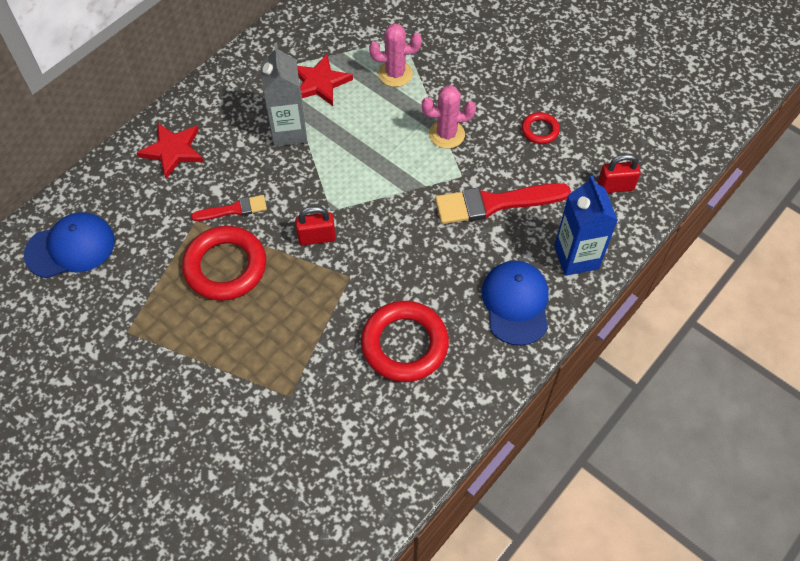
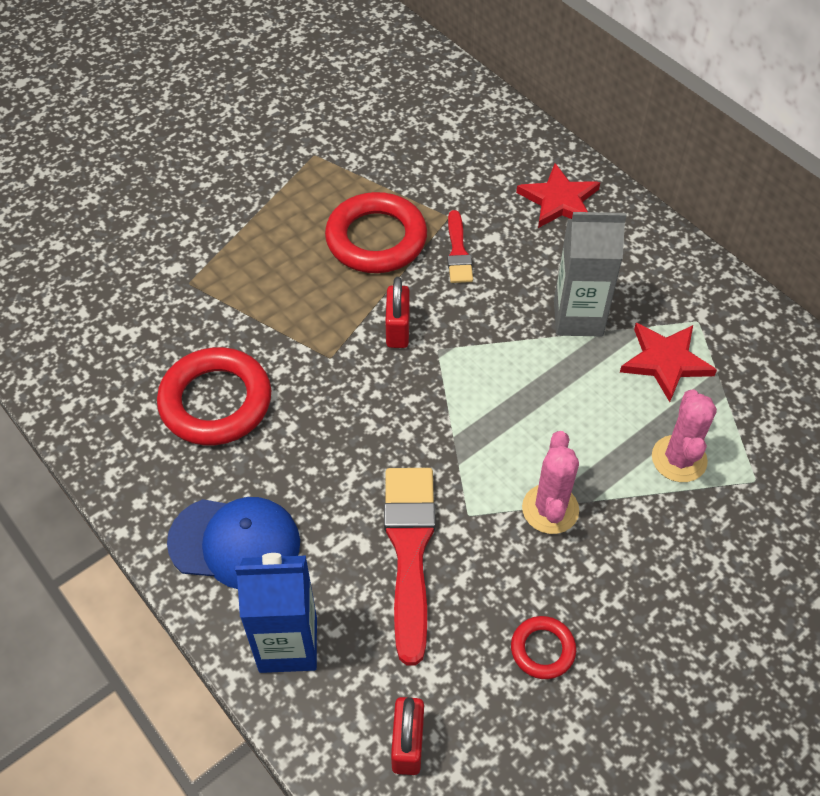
camera: 100 degrees right, 5 degrees down
(70, 247) = (434, 113): blue cap -> none

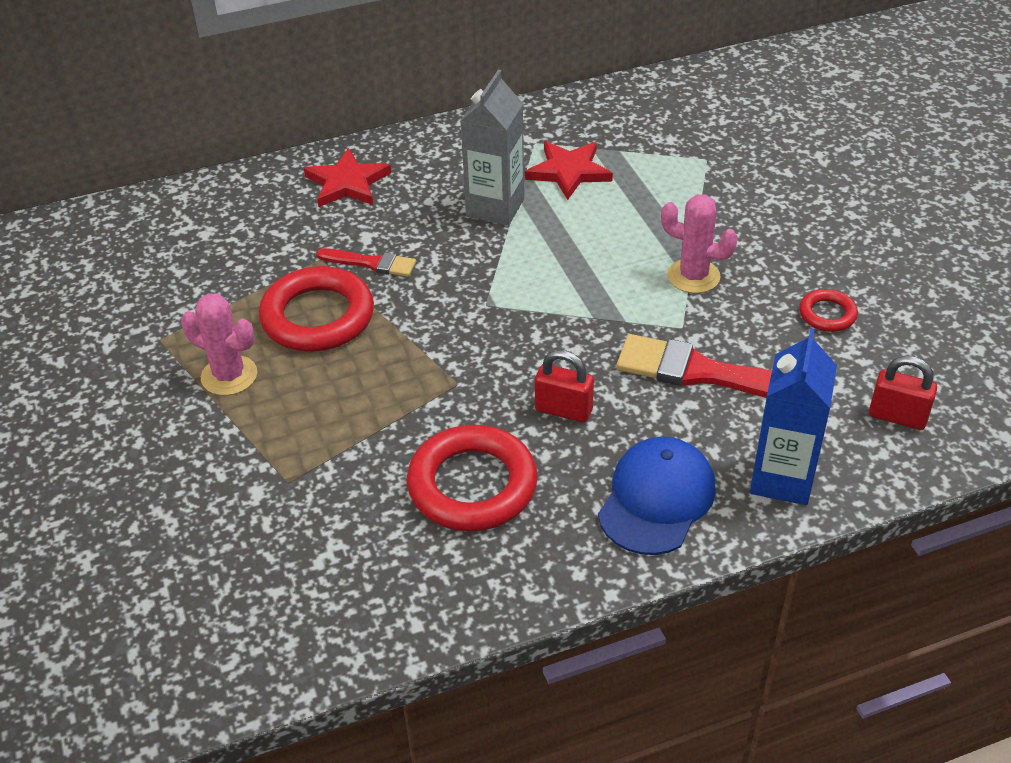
camera: 70 degrees left, 10 degrees down
(397, 330) = (447, 327): red padlock -> red padlock (563, 410)
(679, 459) = (670, 192): pink cactus -> pink cactus (229, 376)

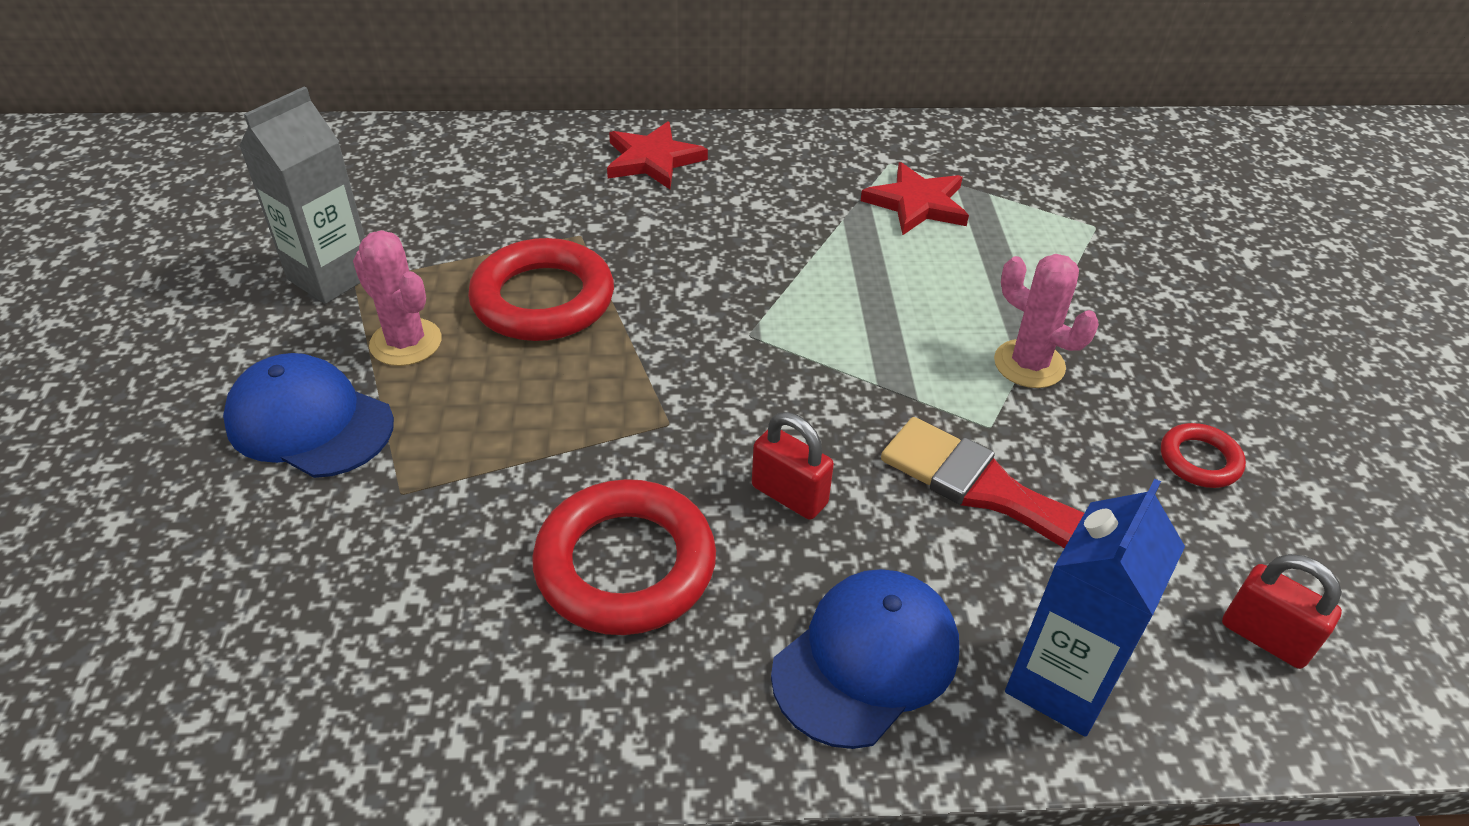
camera: 15 degrees right, 0 degrees up
(190, 452) = (309, 422): none -> blue cap
(371, 263) = (636, 253): red brush -> none
(495, 208) = (810, 224): grey carton -> grey carton (331, 277)

